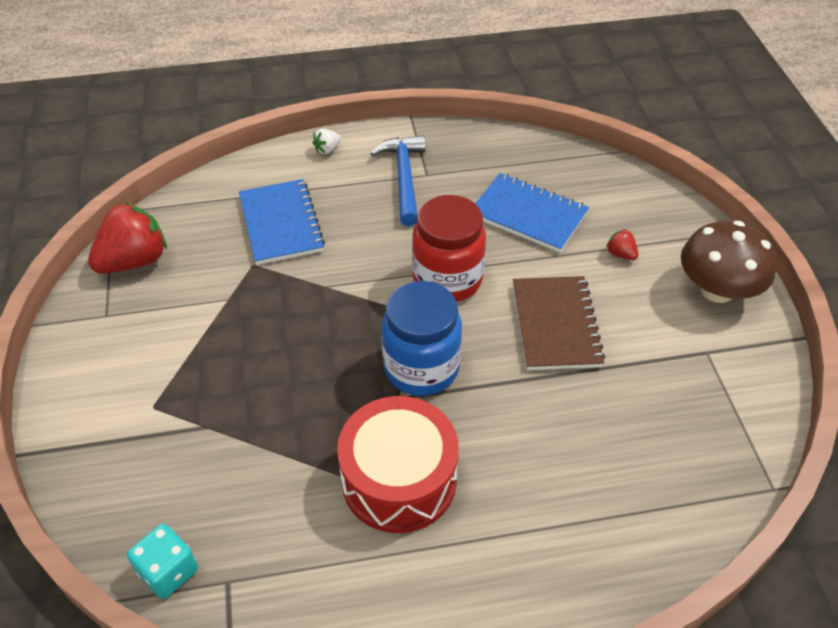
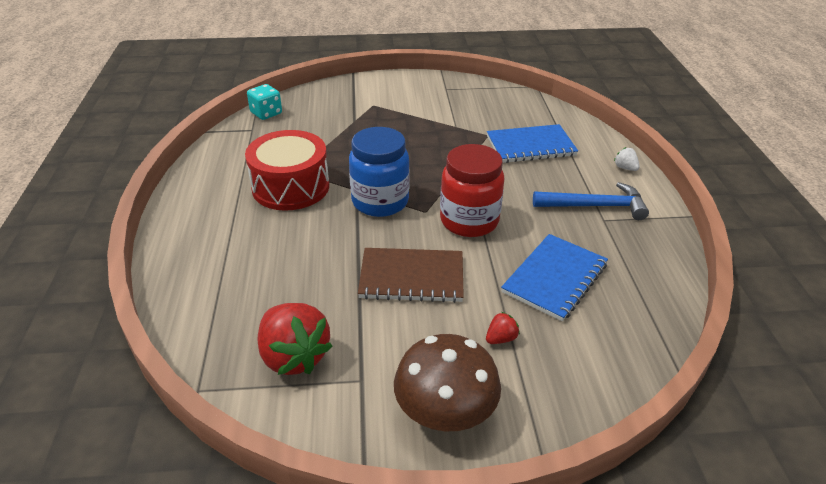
camera: 95 degrees right, 10 degrees down
(134, 261) = (491, 95): red strawberry -> red strawberry (294, 356)

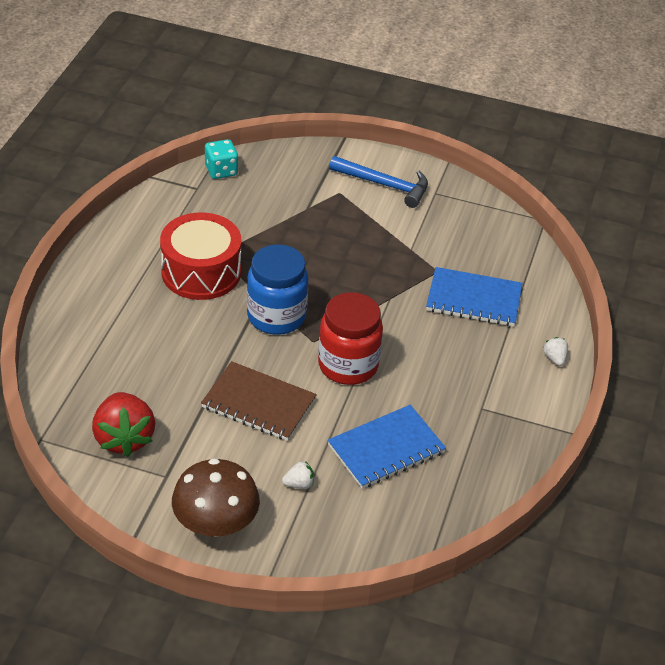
camera: 20 degrees right, 5 degrees up
(501, 338) = (299, 484): red strawberry -> white strawberry
(595, 206) = (485, 391): blue hammer -> blue hammer (384, 185)

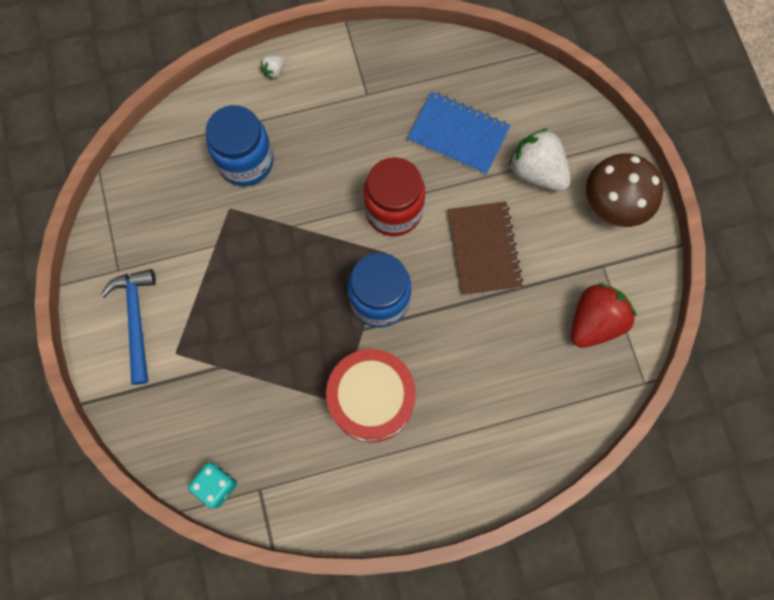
camera: 120 degrees left, 30 degrees up
(299, 484) = (536, 171): white strawberry -> white strawberry, size x2.29
(474, 299) = (246, 162): blue notebook -> blue jar

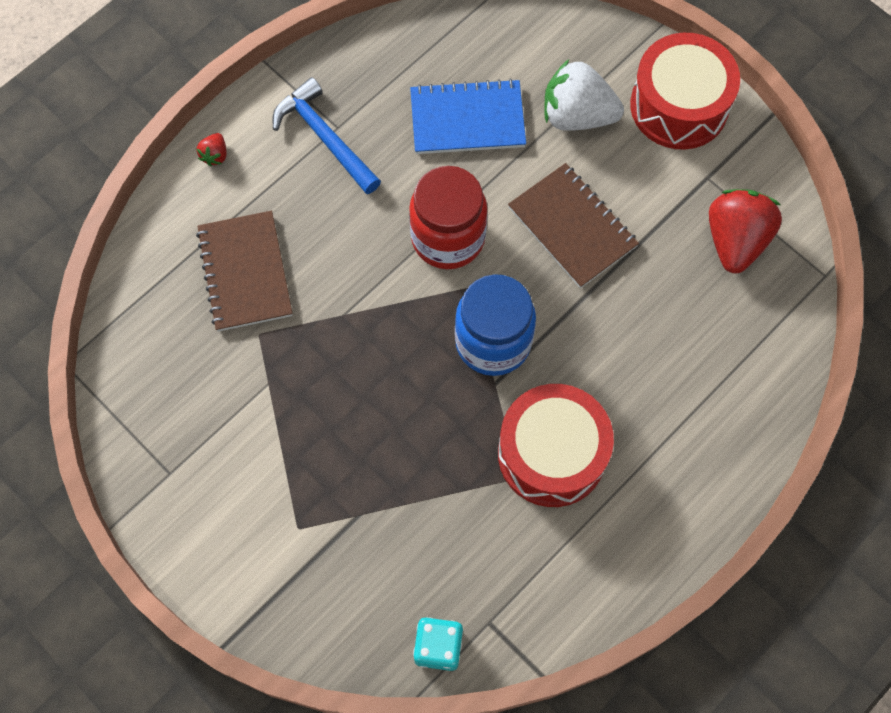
camera: 30 degrees left, 5 degrees down
(136, 320) = (228, 517): blue hammer -> blue hammer (325, 137)
(246, 162) = (245, 272): blue jar -> brown notebook
(274, 71) = (215, 155): white strawberry -> red strawberry
(614, 203) = (679, 106): brown mushroom -> red drum

